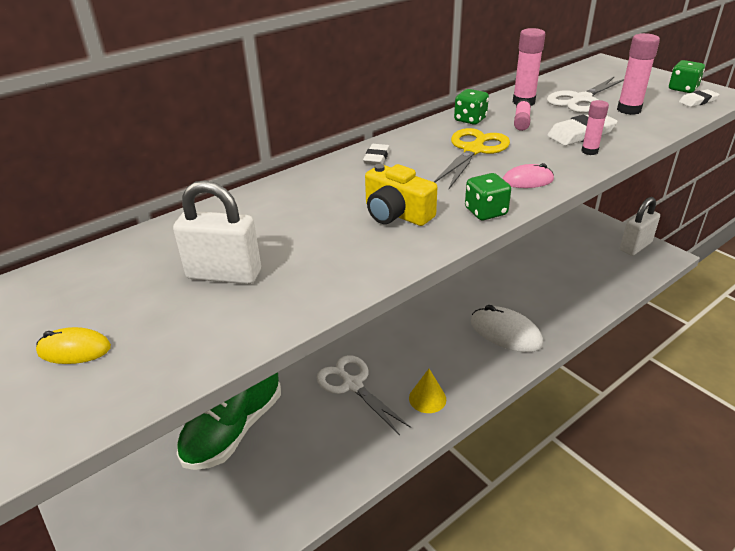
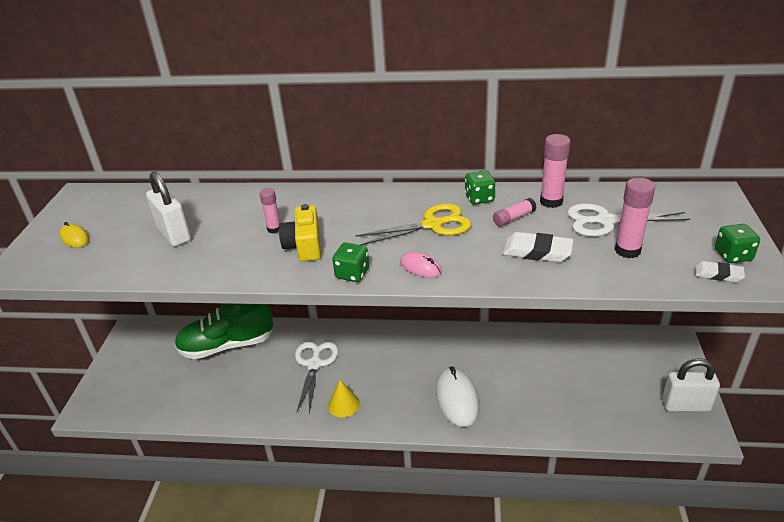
camera: 45 degrees right, 0 degrees up
(376, 157) = (364, 199): white eraser -> none
(589, 151) = (512, 269): pink glue stick -> pink glue stick (274, 229)

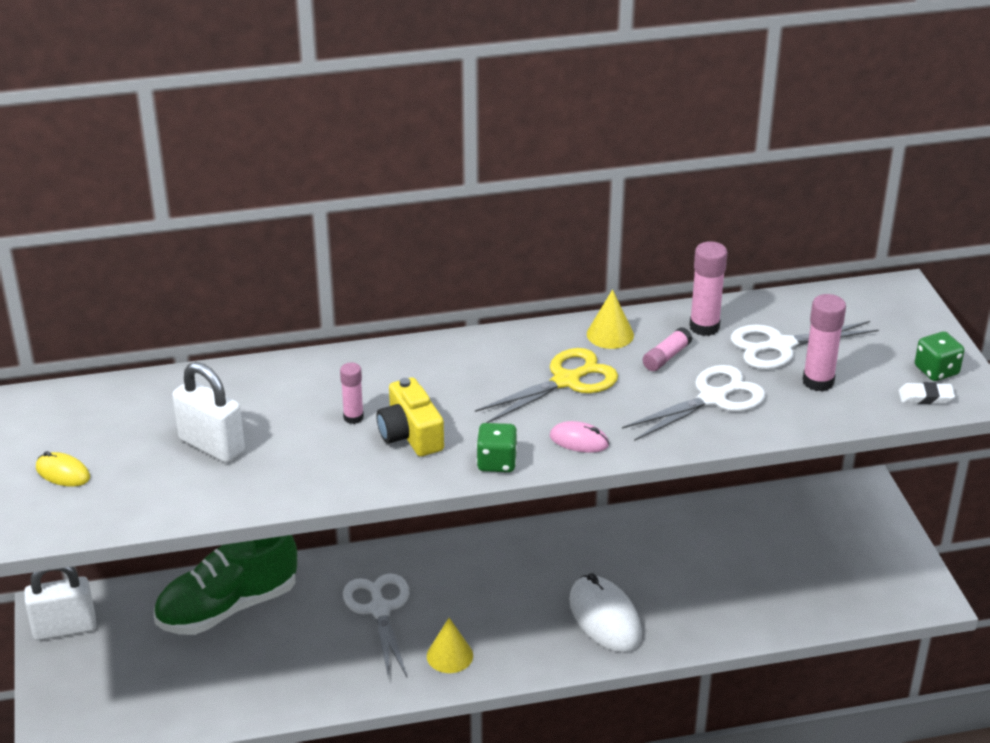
camera: 20 degrees left, 0 degrees up
(479, 198) = (610, 334): green dice -> yellow cone
(537, 251) = (713, 399): white eraser -> white scissors
(685, 405) = (898, 570): white padlock -> white padlock (64, 628)

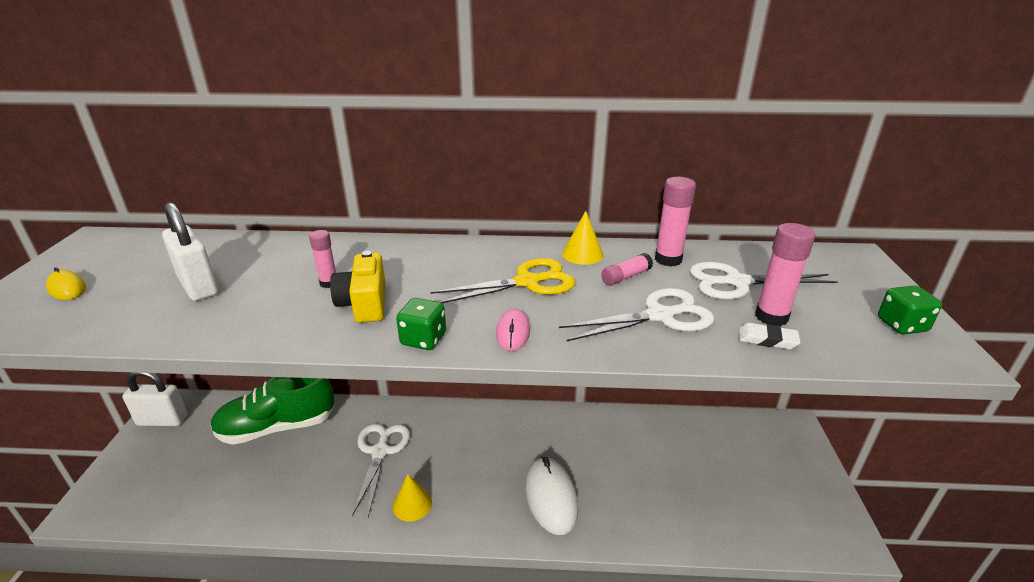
camera: 15 degrees right, 5 degrees down
(579, 440) = (513, 332): pink mouse -> pink mouse turned 60 degrees clockwise
(925, 397) = (892, 348): white eraser -> white eraser (767, 339)

